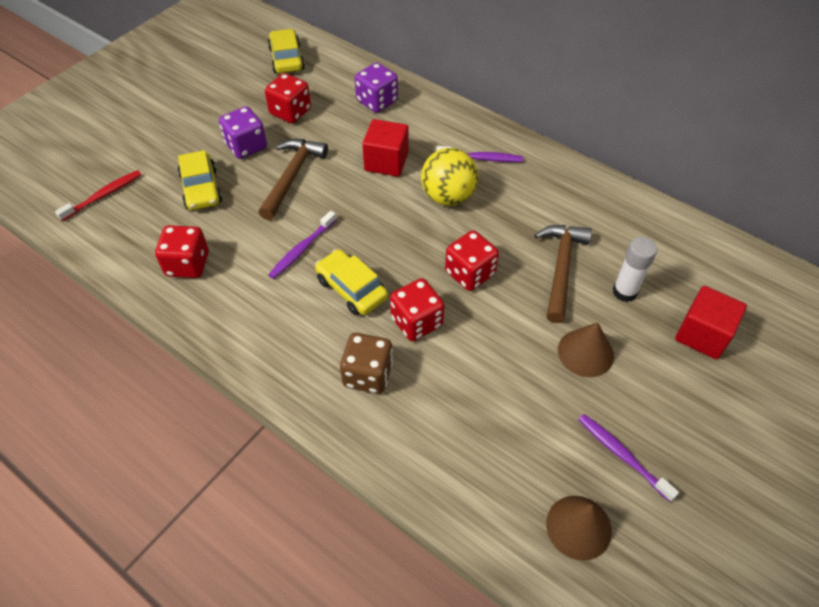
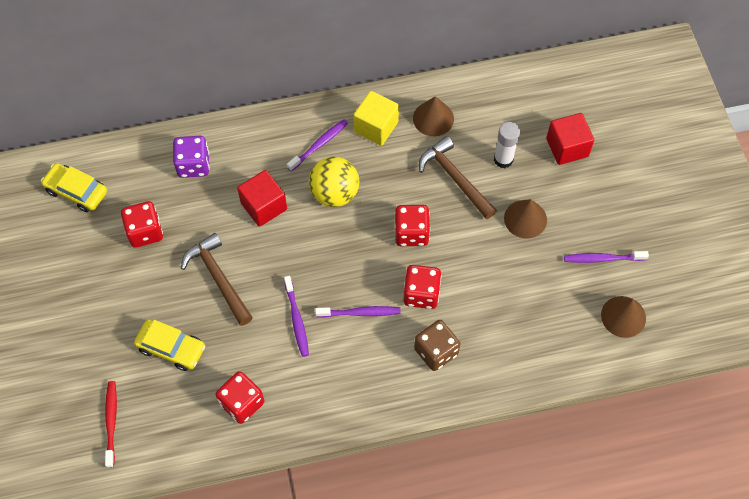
camera: 50 degrees left, 10 degrees up
(246, 146) = (154, 288): purple dice -> none
(351, 289) = (360, 313): yellow car -> purple toothbrush
(542, 182) = (376, 127): none -> yellow cube
(599, 213) = (433, 118): none -> brown cone

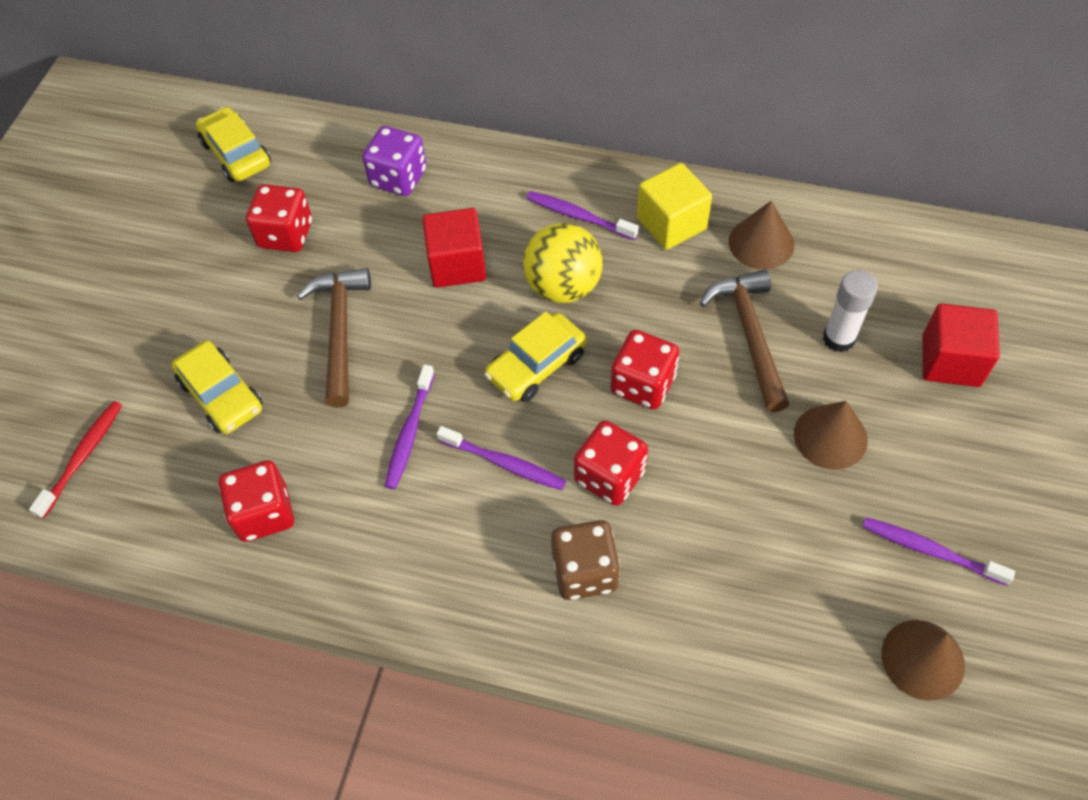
camera: 30 degrees right, 5 degrees down
(319, 145) = (578, 216): purple toothbrush -> purple toothbrush turned 135 degrees counterclockwise
(346, 248) = (536, 365): none -> yellow car

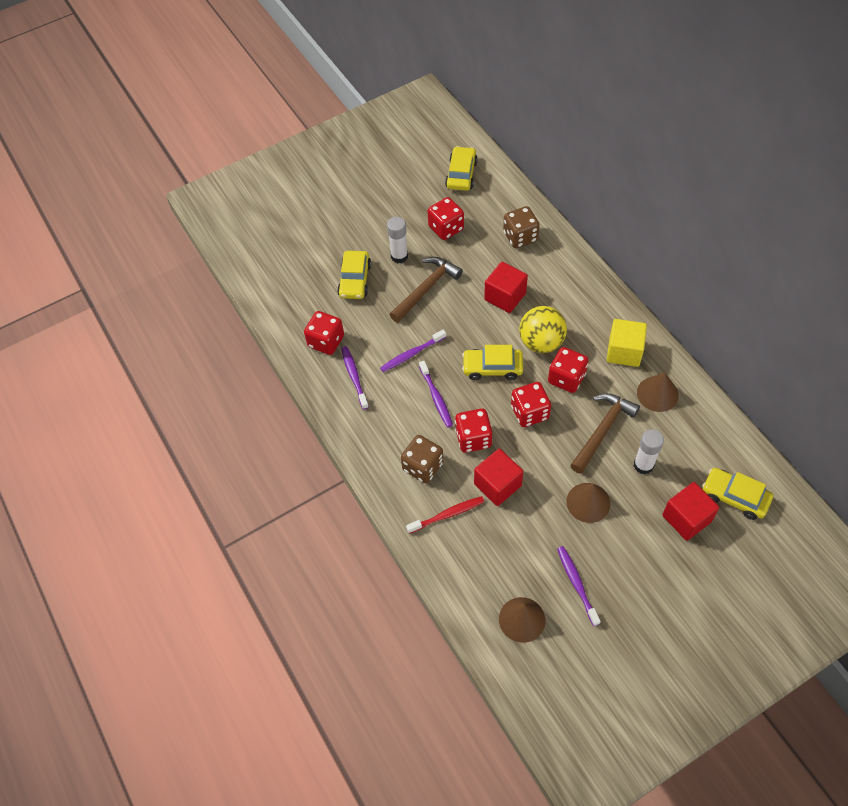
camera: 45 degrees right, 0 degrees up
(83, 457) = (283, 265): red toothbrush -> red toothbrush (447, 515)
(256, 316) = (399, 256): none -> white glue stick
(398, 178) = (520, 237): purple dice -> brown dice
(578, 216) = (583, 315): purple toothbrush -> purple toothbrush (354, 377)
(640, 306) = (566, 378): none -> red dice
(704, 510) = (497, 485): none -> red cube
(968, 294) = (734, 497): none -> yellow car

